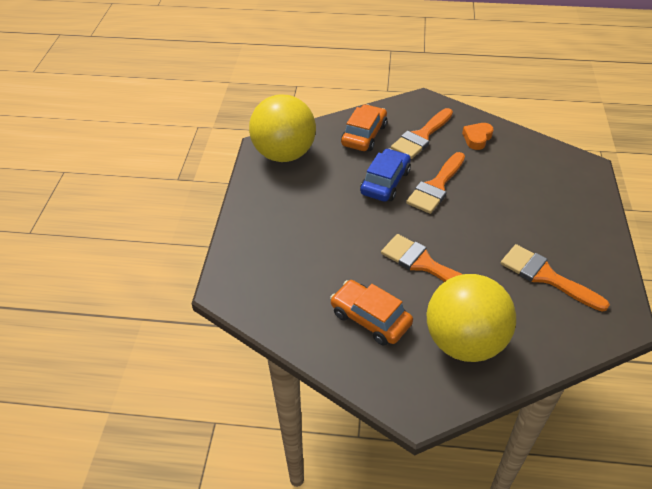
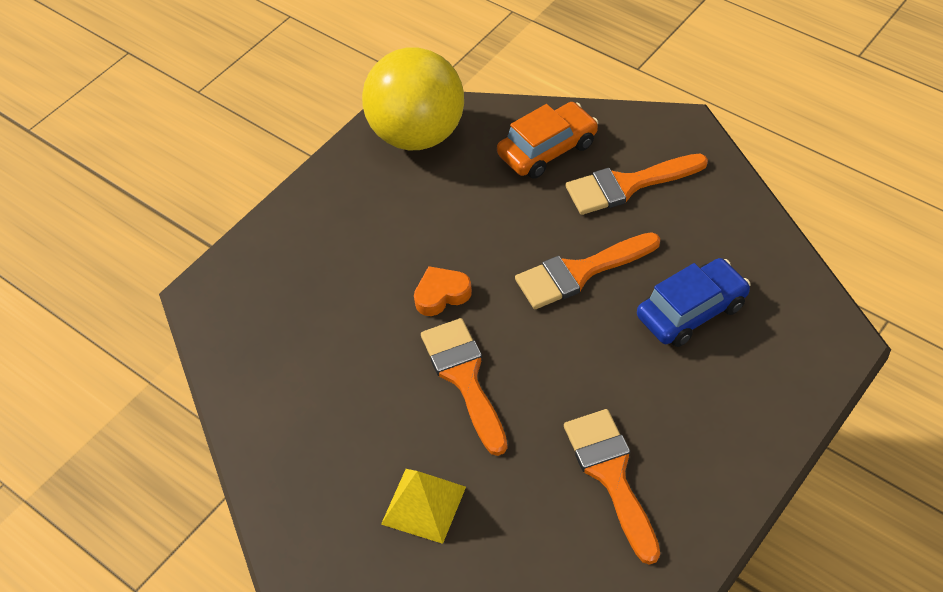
camera: 35 degrees right, 5 degrees up
(370, 318) = (337, 416): orange car -> none
(385, 182) = (515, 235): blue car -> blue car (692, 311)
(464, 342) = (423, 505): yellow ball -> yellow pyramid
(477, 138) = (707, 222): orange heart -> orange heart (441, 294)

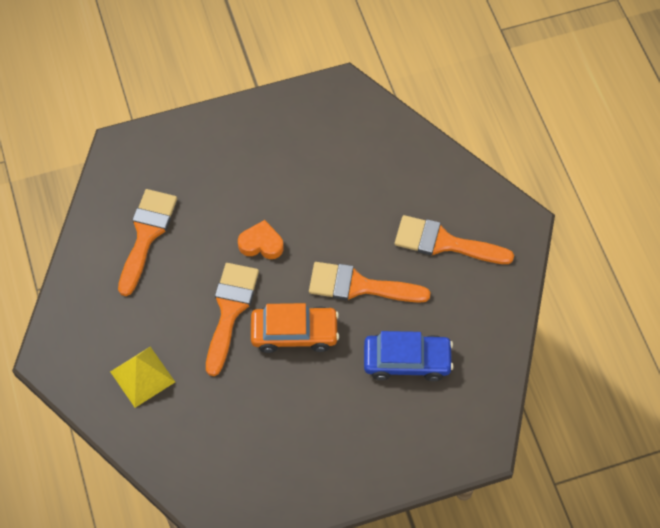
camera: 30 degrees right, 10 degrees up
(418, 134) = (339, 114): yellow ball -> none
(547, 149) = (415, 181): orange car -> orange car (294, 333)
(611, 475) = (264, 434): orange brush -> orange brush (146, 235)

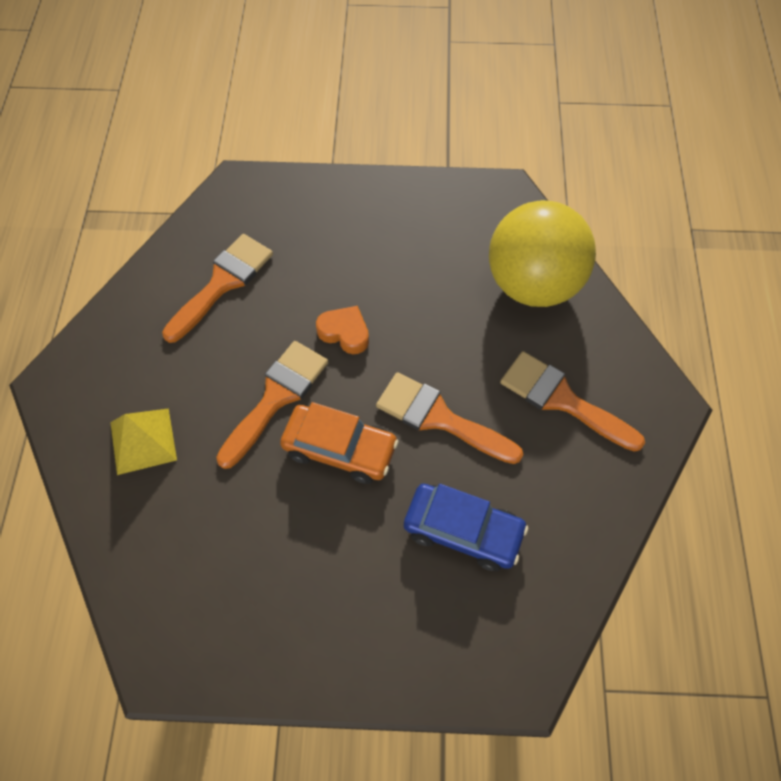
camera: 20 degrees right, 0 degrees up
(392, 159) = (533, 284): none -> yellow ball

